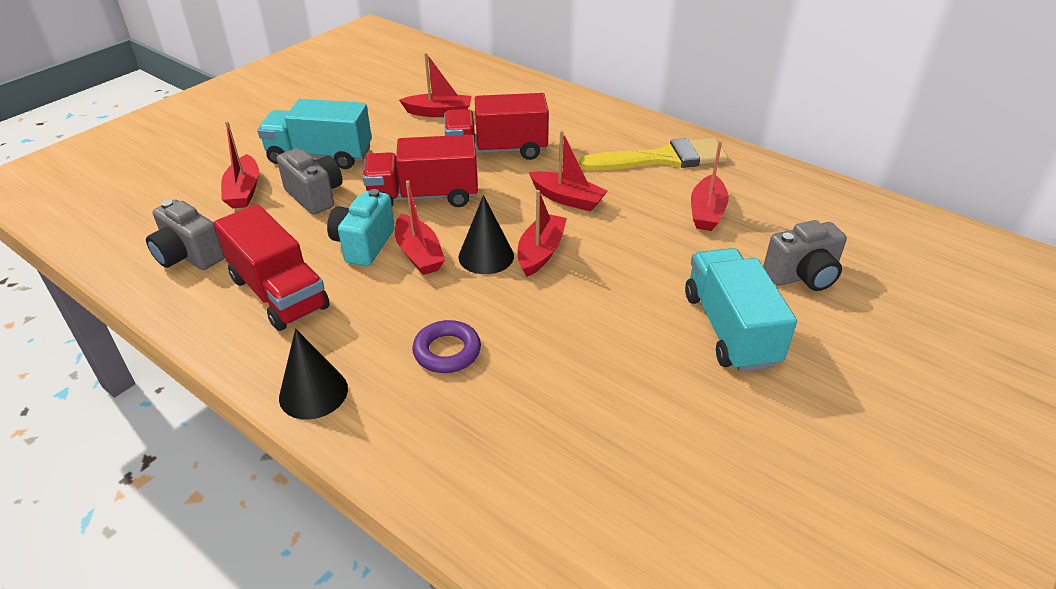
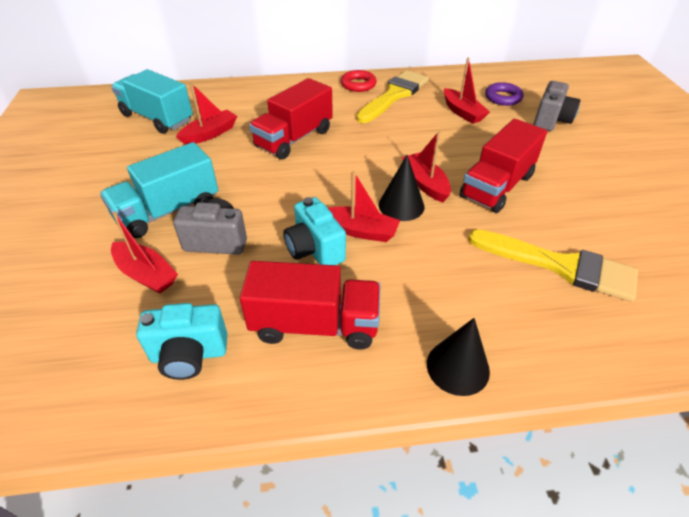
camera: 45 degrees left, 5 degrees up
(189, 256) = (189, 355): grey camera -> turquoise camera
(424, 197) = (298, 193): red truck -> red truck (497, 186)
(447, 351) = (480, 276): purple ring -> purple ring (503, 98)
(530, 397) = (560, 266): none -> yellow brush
(567, 199) = (385, 144): red boat -> none
(643, 131) = (358, 84): none -> red ring
(730, 329) = (570, 165): turquoise truck -> turquoise truck (157, 118)

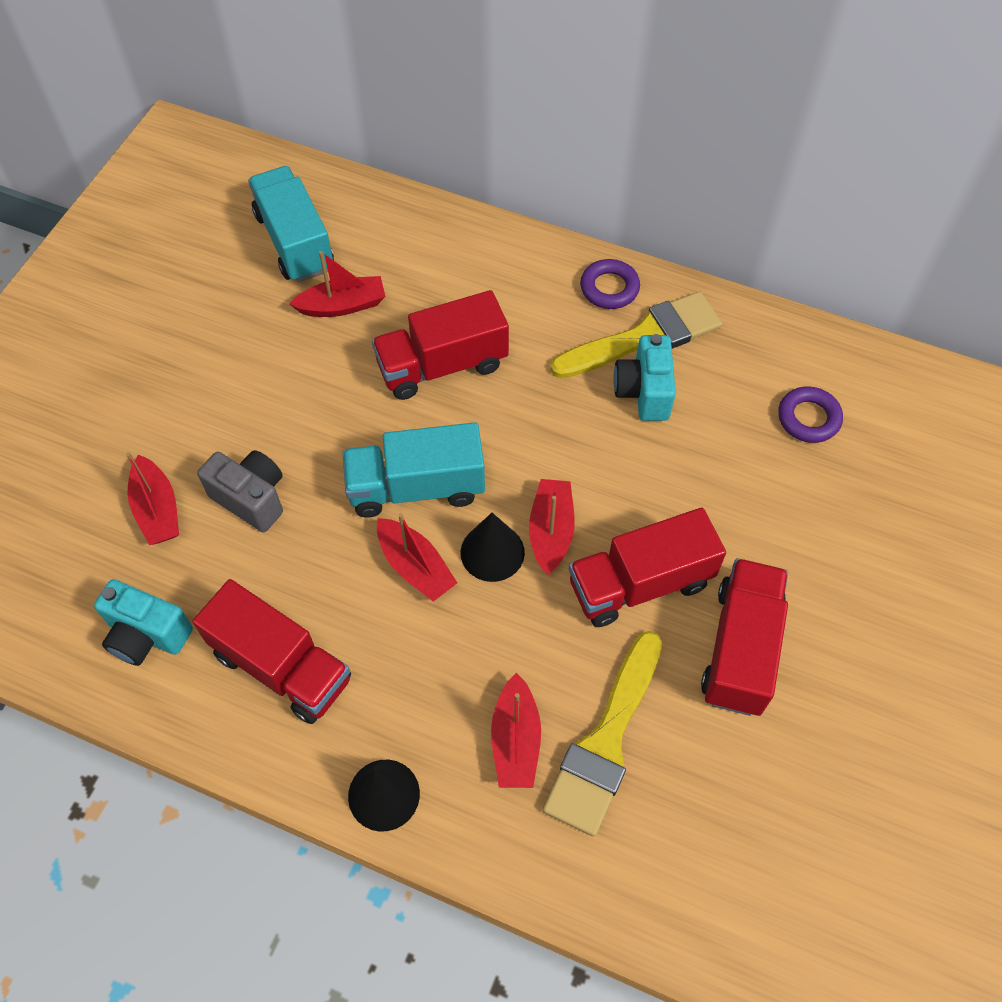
camera: 30 degrees right, 15 degrees up
(168, 211) = (224, 424): turquoise truck -> turquoise truck (416, 487)
(314, 250) = (345, 567): turquoise camera -> turquoise camera (644, 392)
(358, 84) = (609, 288): red ring -> purple ring
(462, 112) = (716, 421): red boat -> red boat (515, 740)
(551, 120) = (837, 502): grey camera -> none
(560, 266) = (605, 741): yellow brush -> yellow brush turned 60 degrees clockwise
(577, 192) = (740, 649): none -> red truck

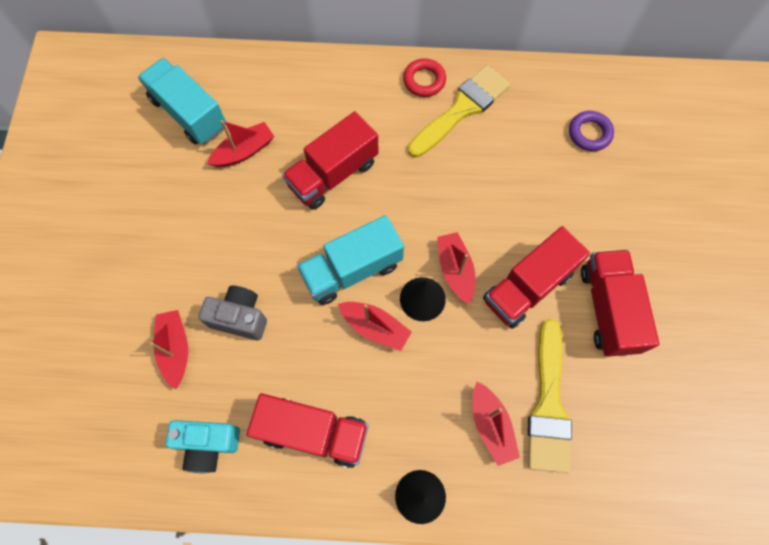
camera: 20 degrees left, 10 degrees up
(157, 509) = (175, 349): red boat -> red boat turned 150 degrees counterclockwise
(609, 288) = (424, 80): purple ring -> red ring
(644, 392) = (476, 149): turquoise camera -> none

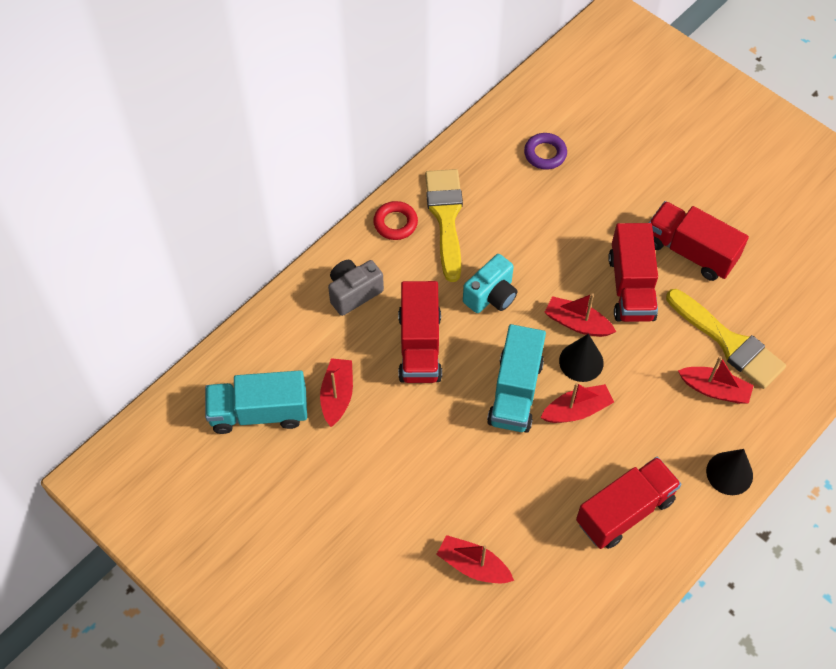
camera: 50 degrees left, 10 degrees down
(208, 444) = (574, 593): turquoise camera -> turquoise camera (491, 296)
(240, 317) = (486, 499): grey camera -> grey camera (353, 293)

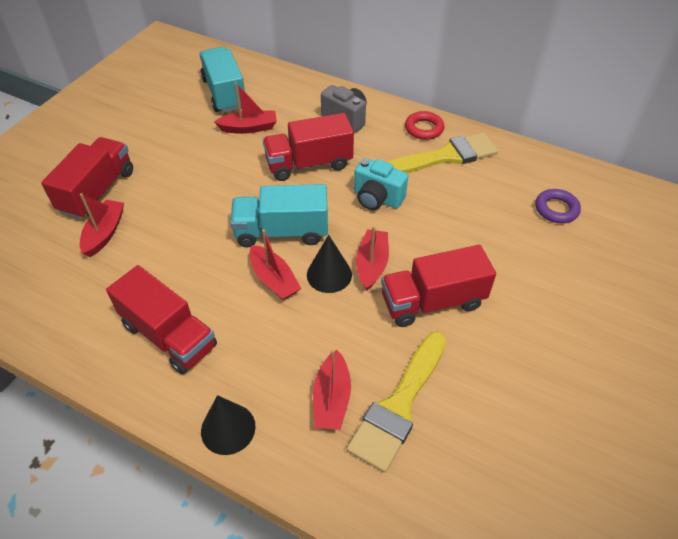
camera: 75 degrees right, 10 degrees down
(690, 251) = (504, 349): red truck -> red truck (97, 191)

